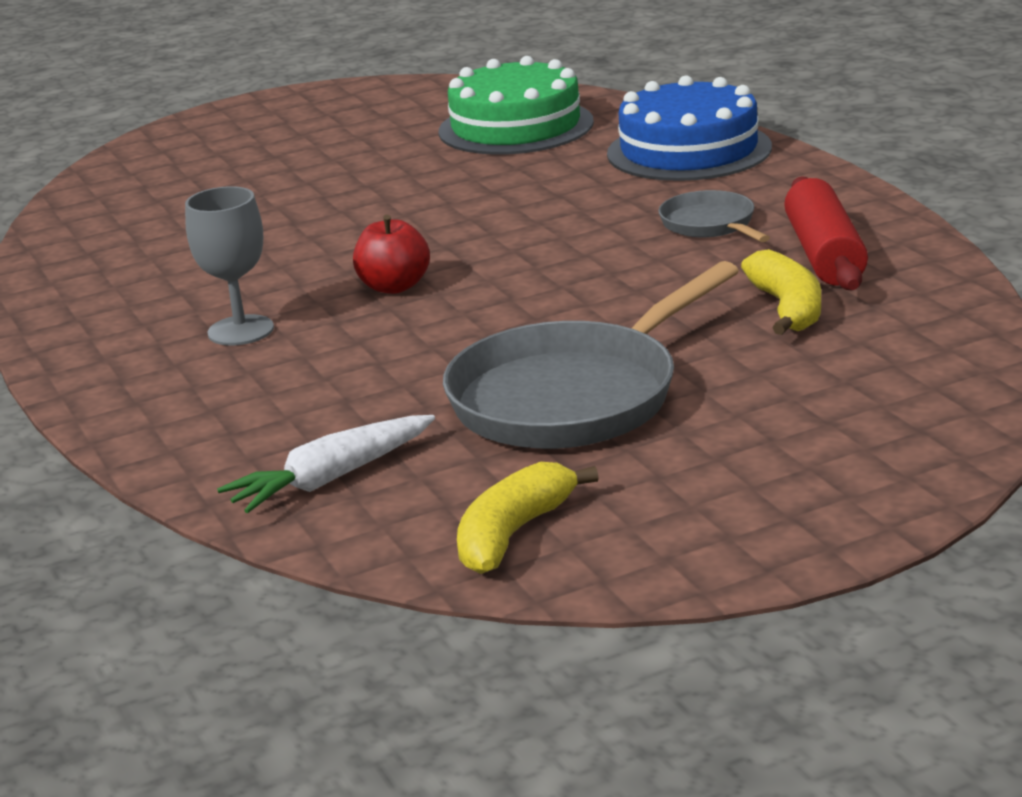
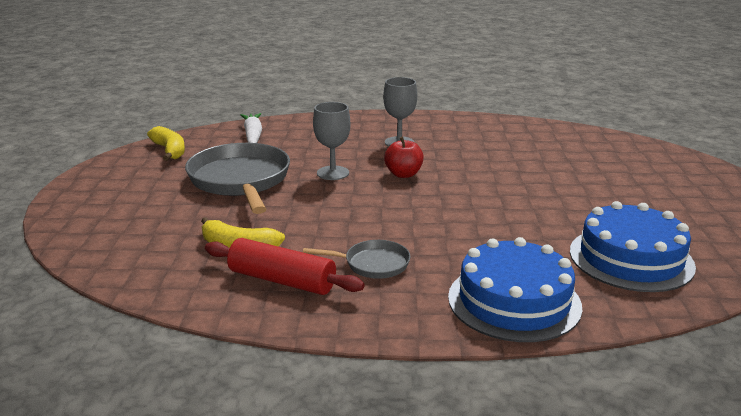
camera: 115 degrees right, 0 degrees up
(449, 337) = (333, 173): none -> grey goblet
(516, 127) = (631, 258): green cake -> blue cake

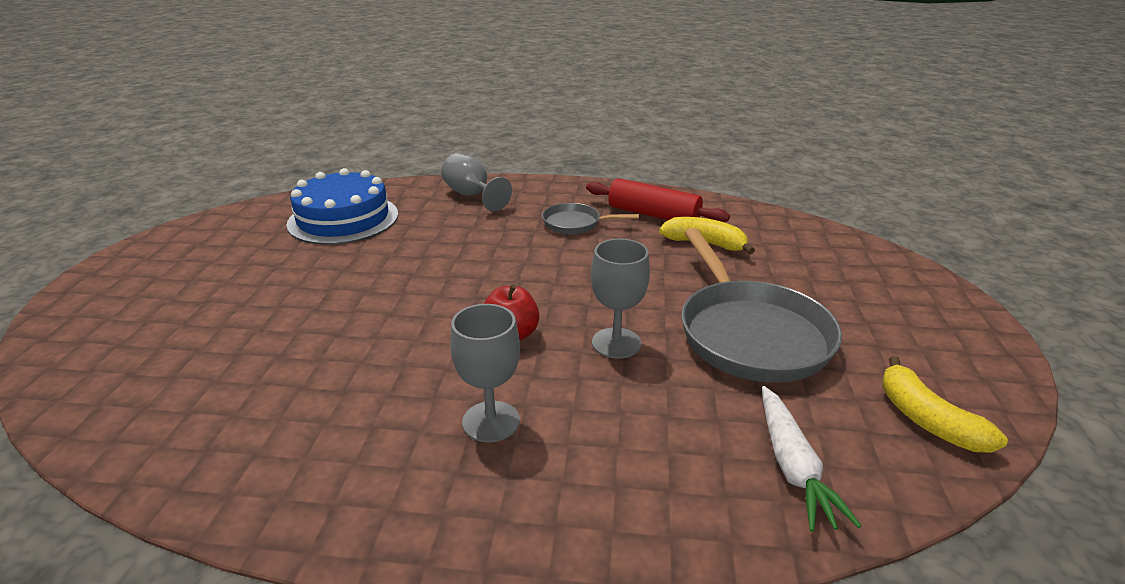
camera: 175 degrees left, 5 degrees up
(514, 301) = (472, 195): blue cake -> grey goblet

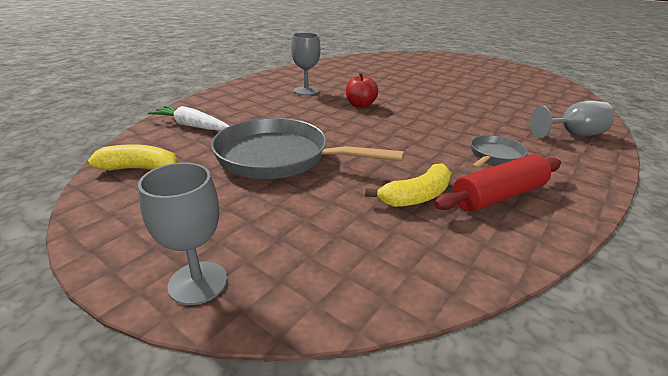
camera: 120 degrees right, 0 degrees up
(343, 219) = (535, 97): blue cake -> none
(616, 343) = (323, 122): grey goblet -> grey goblet (198, 282)

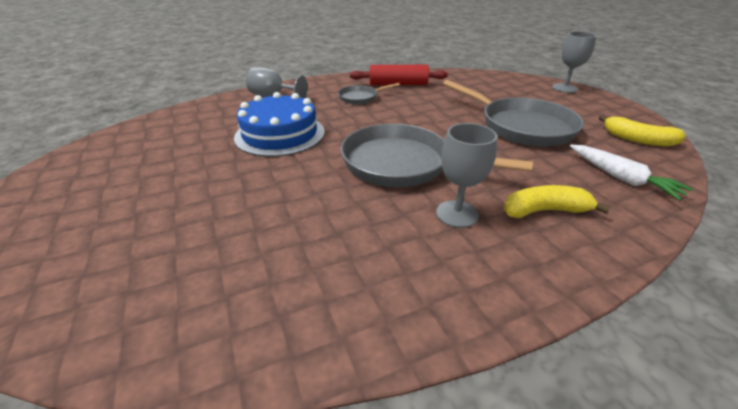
camera: 150 degrees left, 5 degrees up
(360, 105) = (403, 164): red apple -> grey pan
(416, 196) = (443, 92): yellow banana -> yellow banana (544, 211)
(475, 106) = (280, 134): none -> blue cake

